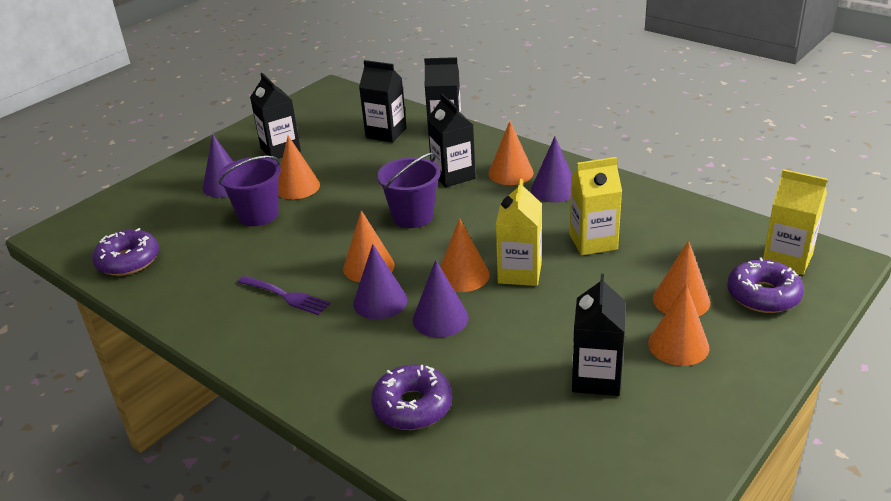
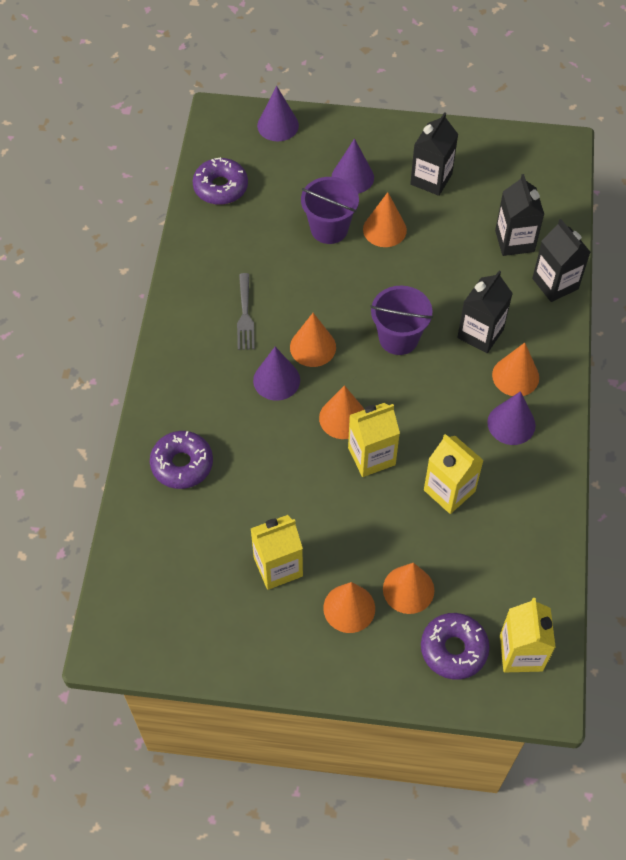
camera: 55 degrees right, 25 degrees up
(286, 296) = (245, 315): purple fork -> grey fork
(440, 318) = (282, 431): purple cone -> purple cone (278, 125)
(596, 378) = (278, 567): black carton -> yellow carton

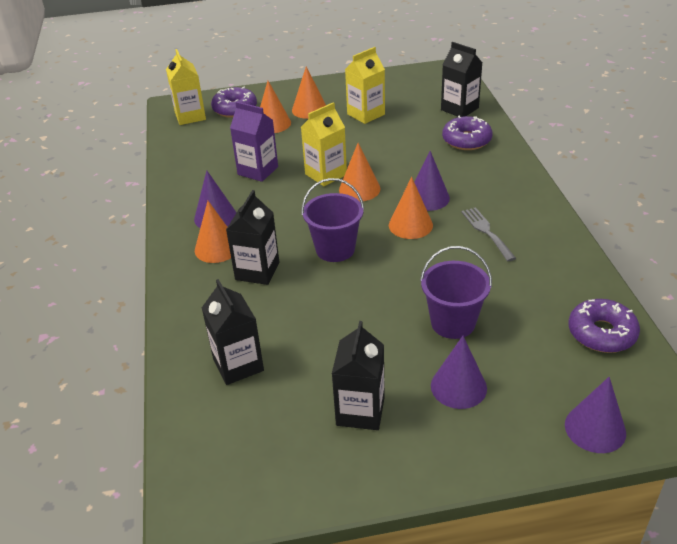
camera: 165 degrees right, 20 degrees down
(384, 229) = (391, 338): orange cone -> none
(449, 491) = (258, 171): yellow carton -> purple carton
(555, 283) = (185, 333): black carton -> black carton (459, 109)

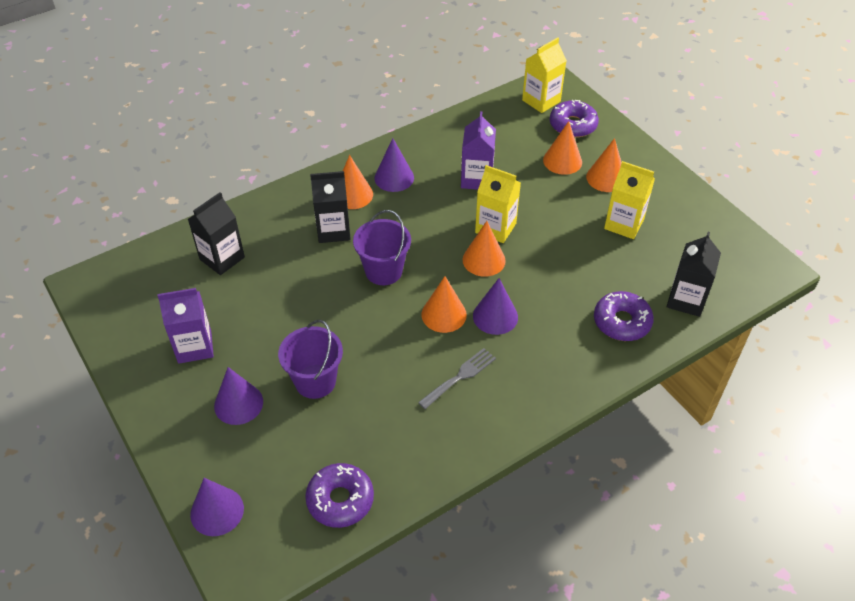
camera: 65 degrees right, 10 degrees up
(360, 411) = (194, 347): black carton -> purple carton

